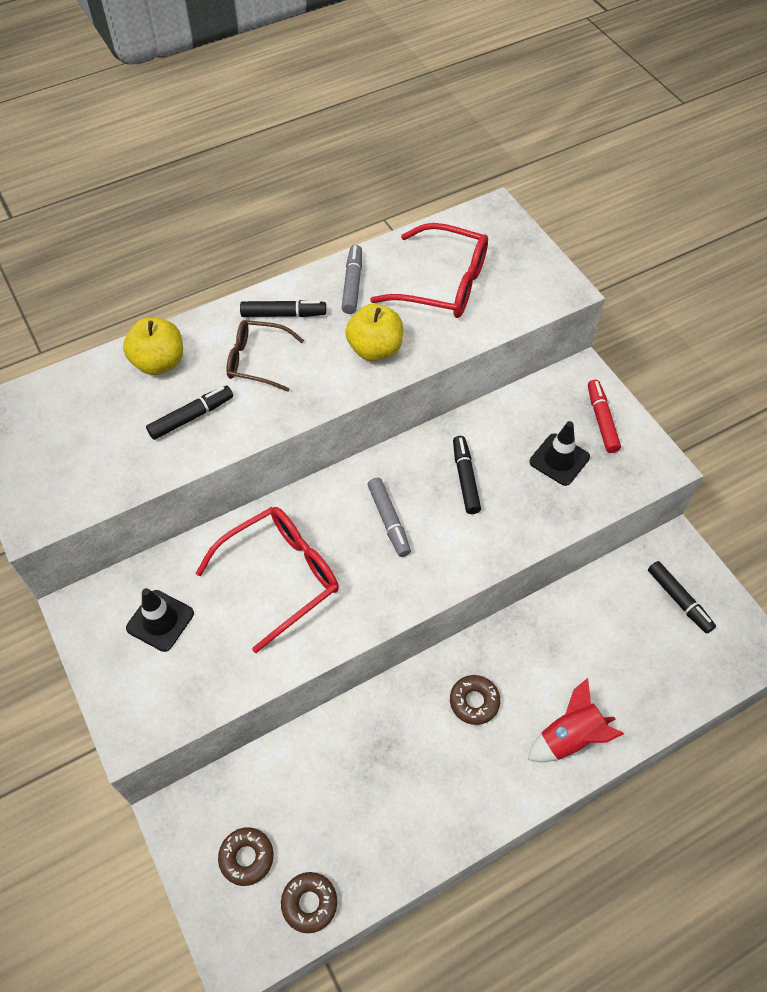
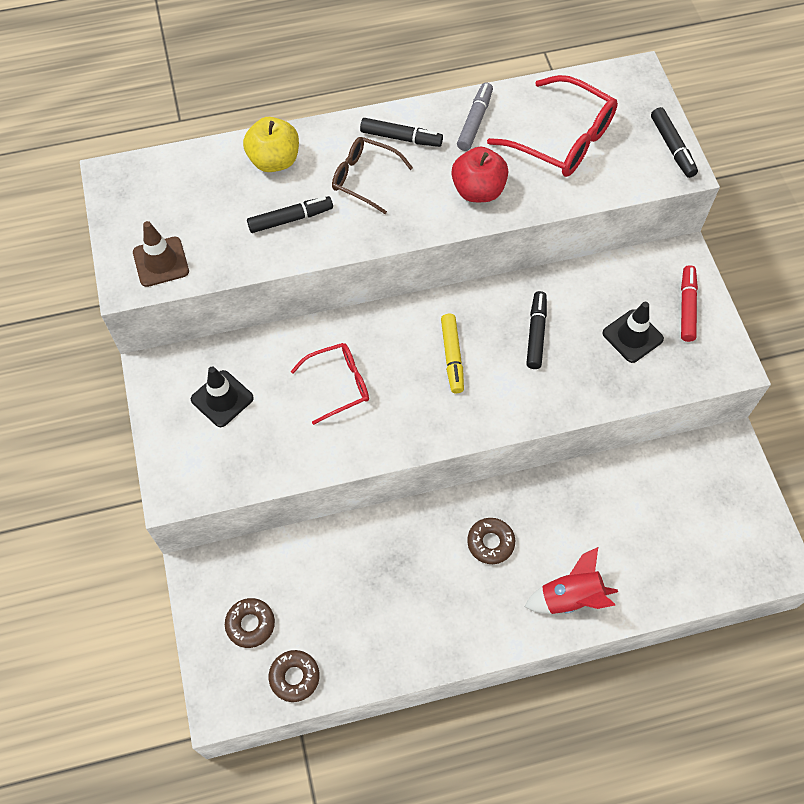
camera: 15 degrees right, 5 degrees up
(63, 490) = (161, 262): none -> brown traffic cone
(280, 576) = (338, 384): red glasses -> red glasses, size x0.64
(375, 349) = (478, 191): yellow apple -> red apple
(389, 520) = (452, 357): grey marker -> yellow marker
(679, 600) = (716, 498): black marker -> black marker (672, 147)

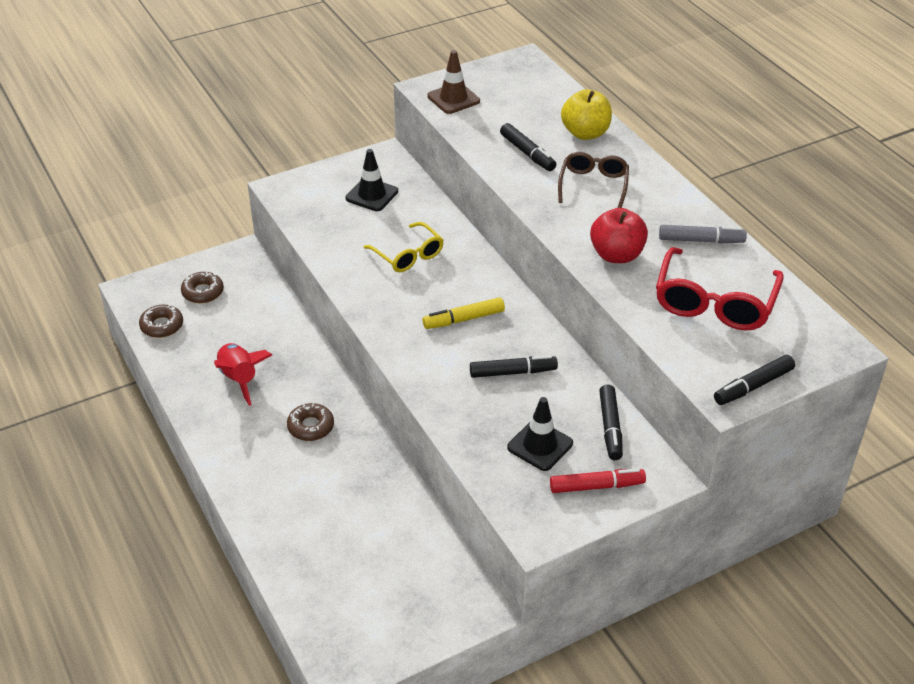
camera: 75 degrees right, 20 degrees down
(338, 384) = (408, 255): red glasses -> yellow glasses
(401, 138) = (653, 198): black marker -> black marker (610, 427)
(570, 597) = (268, 493): red rocket -> red rocket (239, 379)

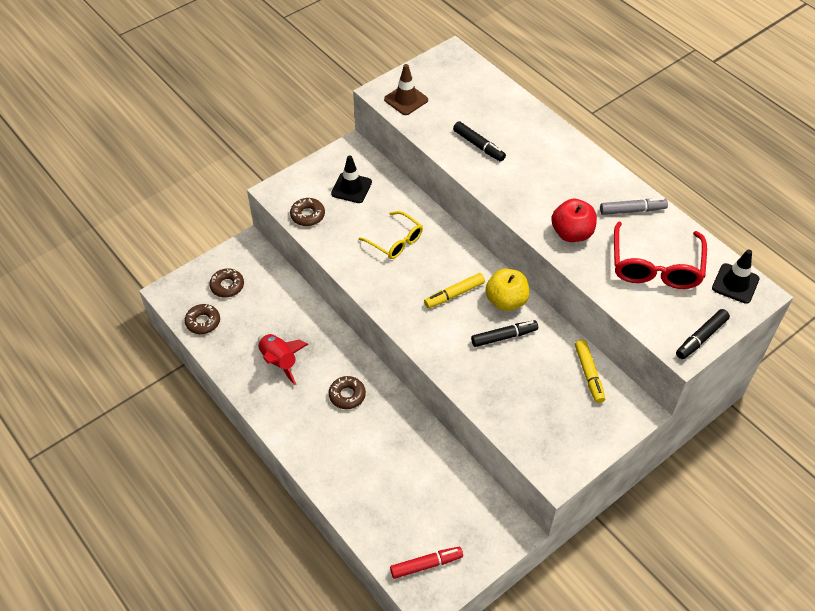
camera: 10 degrees left, 10 degrees up
(310, 216) = (307, 215): none -> brown donut
(540, 445) = (540, 398): black traffic cone -> black traffic cone (735, 283)
(585, 133) = (519, 120): yellow apple -> yellow apple (506, 301)
(593, 185) = (538, 169): brown glasses -> none
(596, 486) = (591, 427): red marker -> red marker (426, 564)
(610, 427) = (589, 374): black marker -> yellow marker

